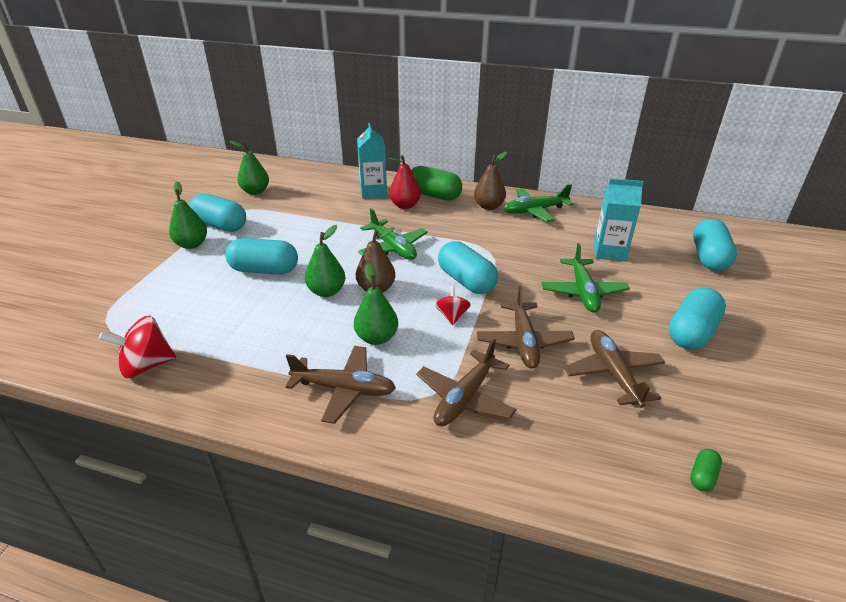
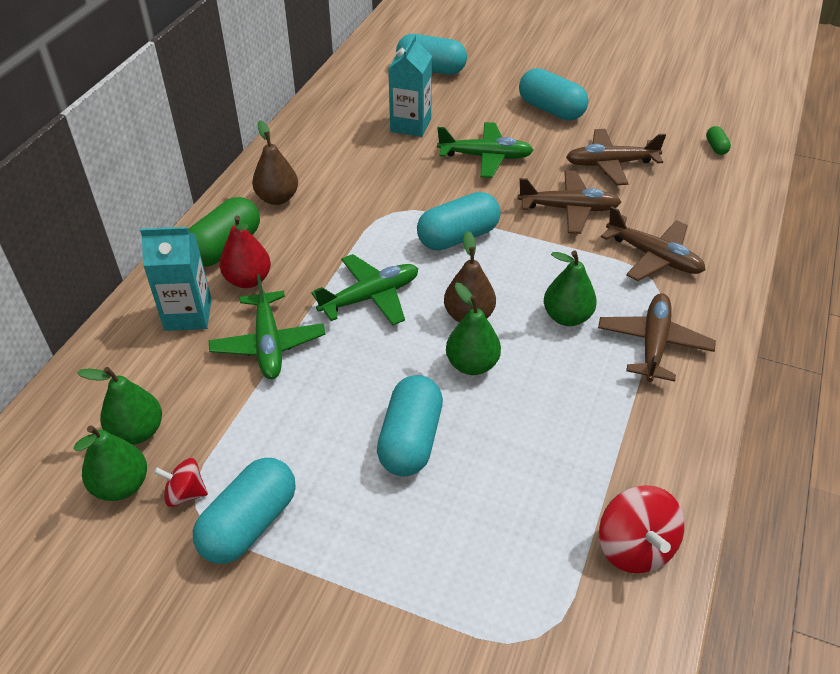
camera: 85 degrees left, 10 degrees up
(192, 244) = (312, 558): green pear -> green pear (137, 432)
(452, 316) = (526, 254): red spinning top -> red spinning top (185, 493)
(534, 211) = (302, 161): green plane -> green plane (268, 344)
(702, 476) = (716, 147): green capsule -> green capsule turned 45 degrees clockwise

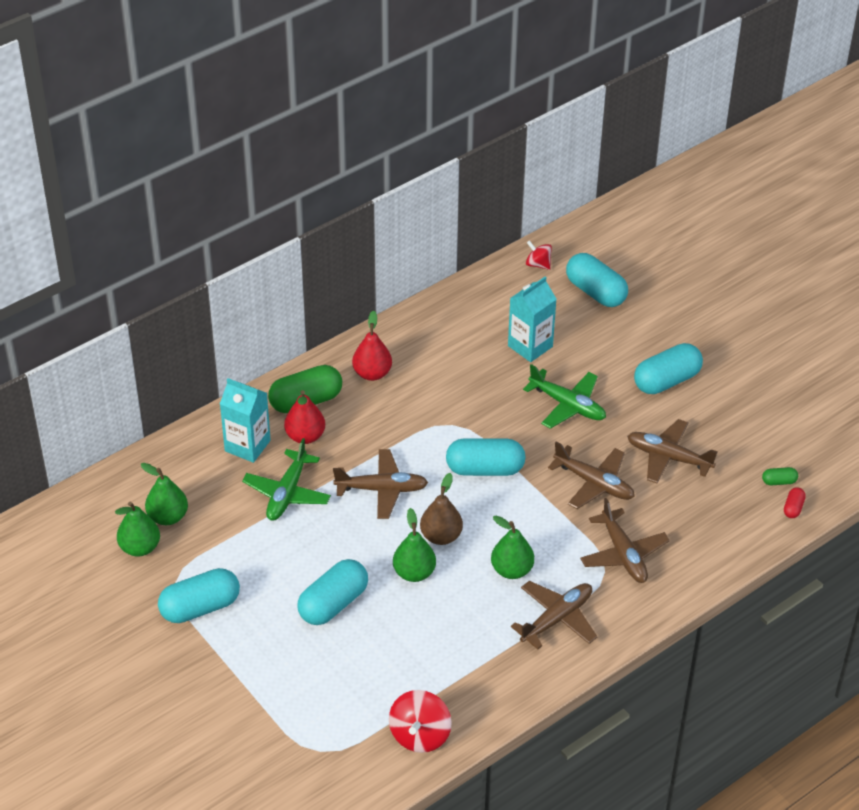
camera: 30 degrees right, 0 degrees up
(185, 493) = (174, 570): red spinning top -> red spinning top (538, 264)
(277, 198) = (372, 373): brown pear -> red pear
(370, 297) = (382, 489): green plane -> brown plane
(551, 109) = (667, 381): turquoise capsule -> turquoise capsule turned 75 degrees clockwise
(716, 147) = (779, 481): green capsule -> green capsule turned 60 degrees clockwise
(748, 162) = (793, 508): none -> red capsule

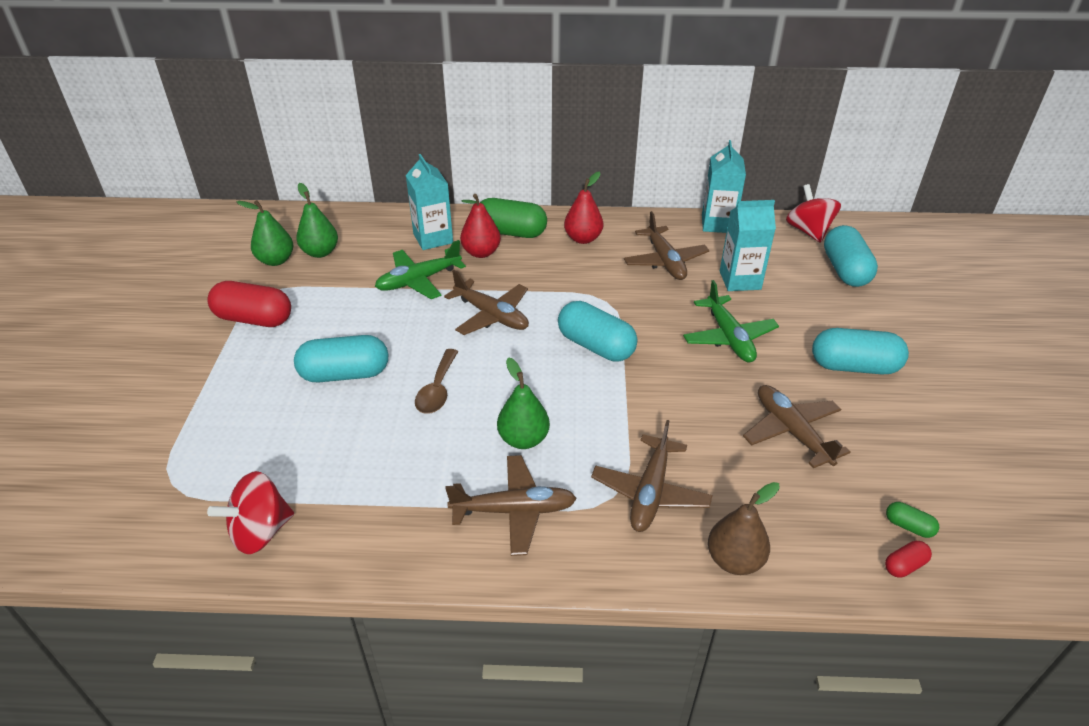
camera: 40 degrees right, 5 degrees down
(200, 607) = (254, 319): turquoise capsule -> red capsule
(414, 573) = (437, 390): green pear -> brown spoon
(441, 536) = (495, 375): brown pear -> brown pear (734, 560)
(463, 295) = (717, 224): none -> turquoise carton
(538, 264) = (808, 231): red spinning top -> red spinning top, size x1.63
(594, 483) = (687, 412): brown plane -> brown plane (665, 261)

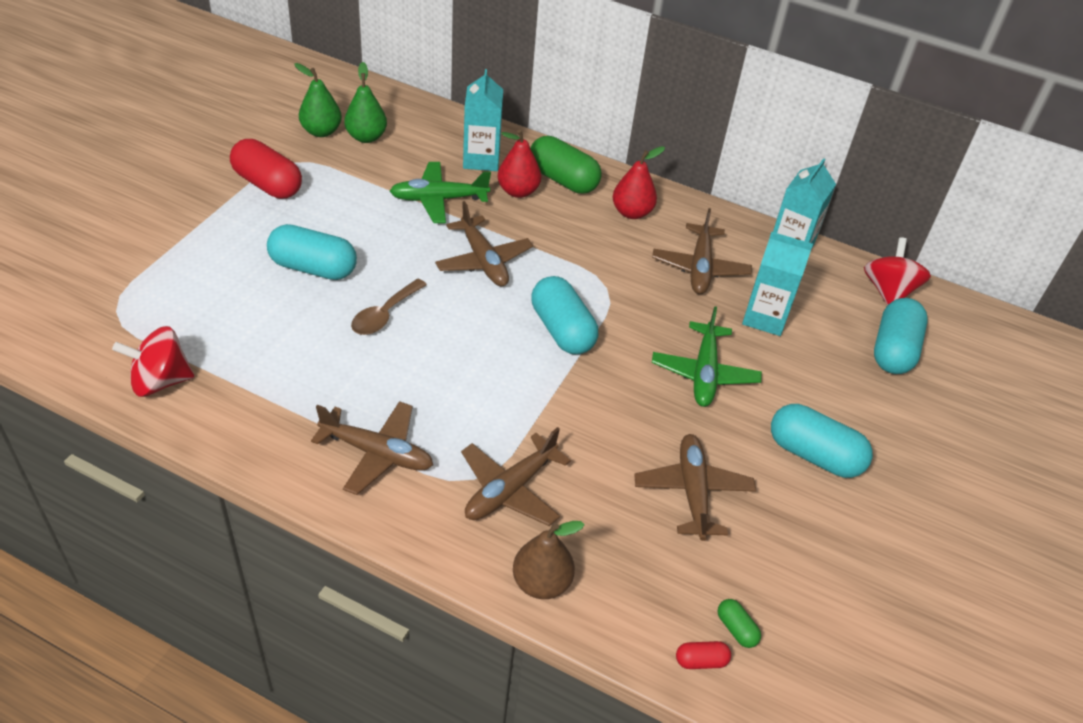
camera: 20 degrees right, 5 degrees up
(523, 439) = (430, 392): green pear -> none

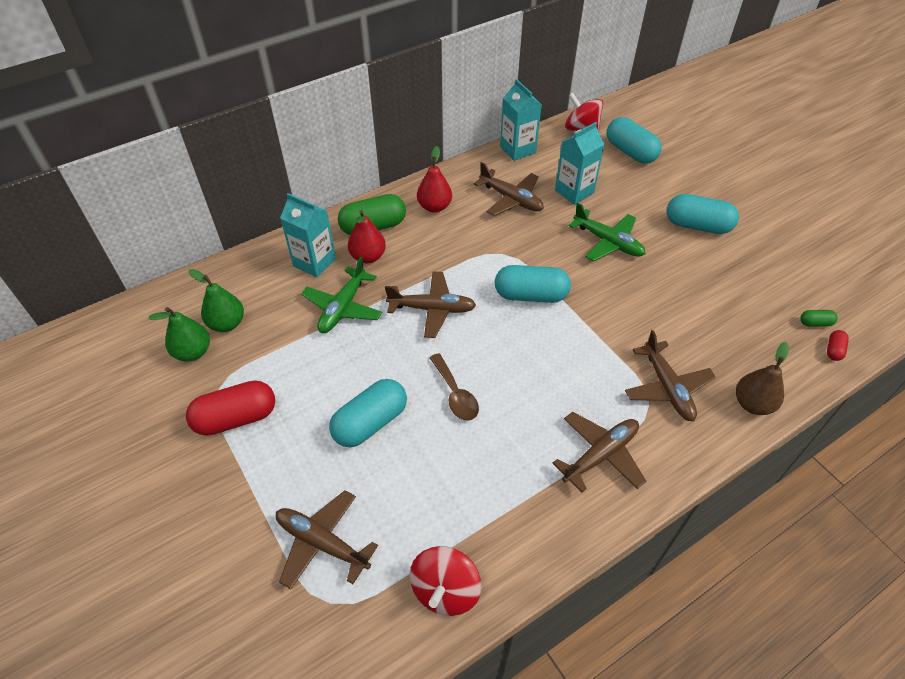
camera: 55 degrees left, 5 degrees up
(692, 491) = (704, 294): brown plane -> brown plane (322, 543)
(814, 455) = (697, 226): turquoise capsule -> turquoise capsule turned 45 degrees clockwise

